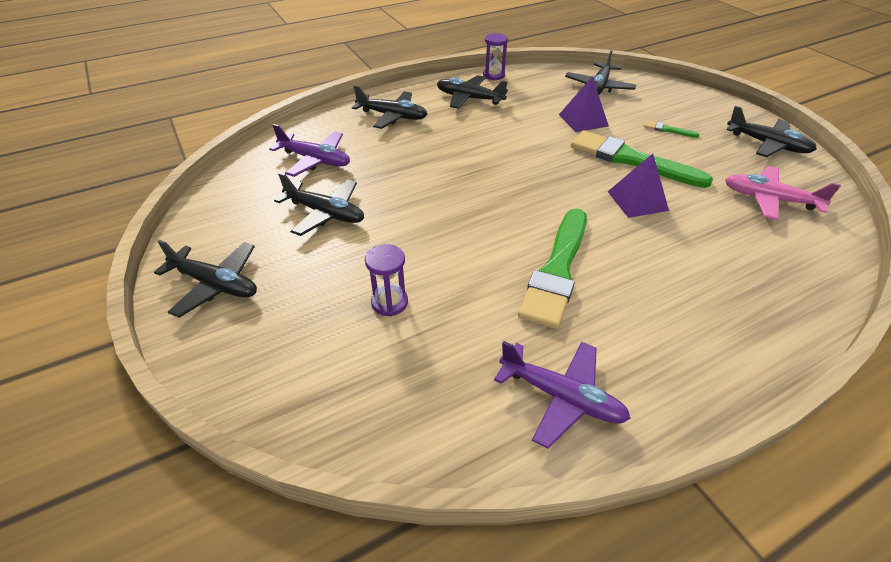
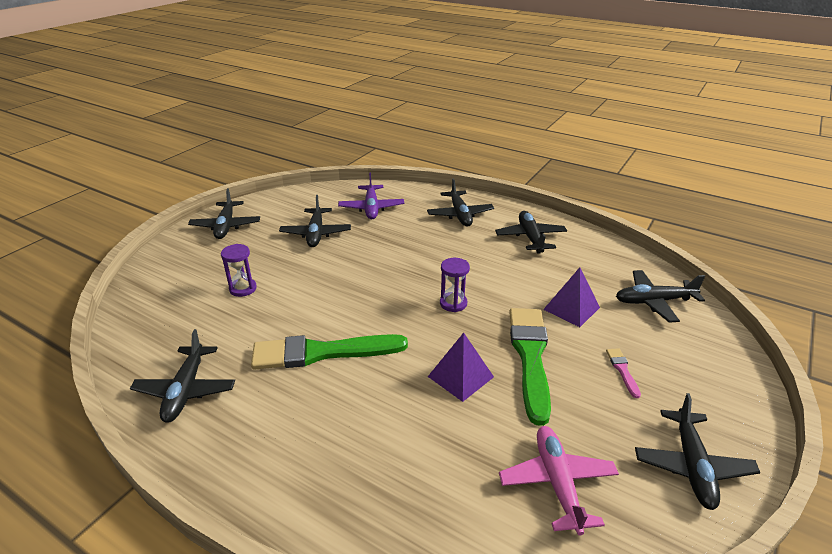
camera: 60 degrees right, 10 degrees down
(493, 75) = (589, 236): purple hourglass -> purple hourglass (453, 303)
(561, 397) = (186, 390): purple plane -> black plane
(667, 130) = (622, 370): green brush -> pink brush

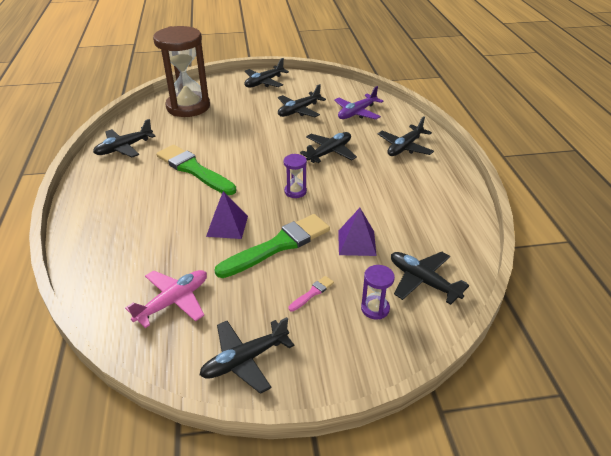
camera: 50 degrees right, 5 degrees up
(181, 296) = (188, 107): none -> brown hourglass
(243, 289) = (216, 118): purple hourglass -> purple hourglass (375, 308)
(530, 238) = (423, 189): black plane -> black plane (329, 152)

